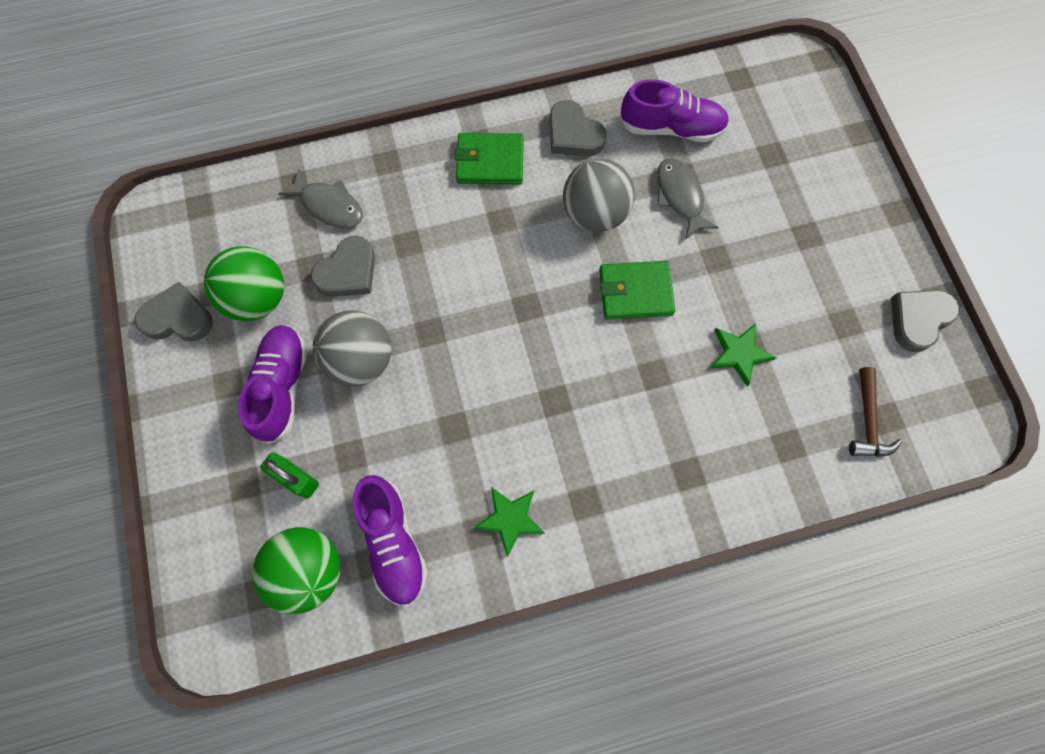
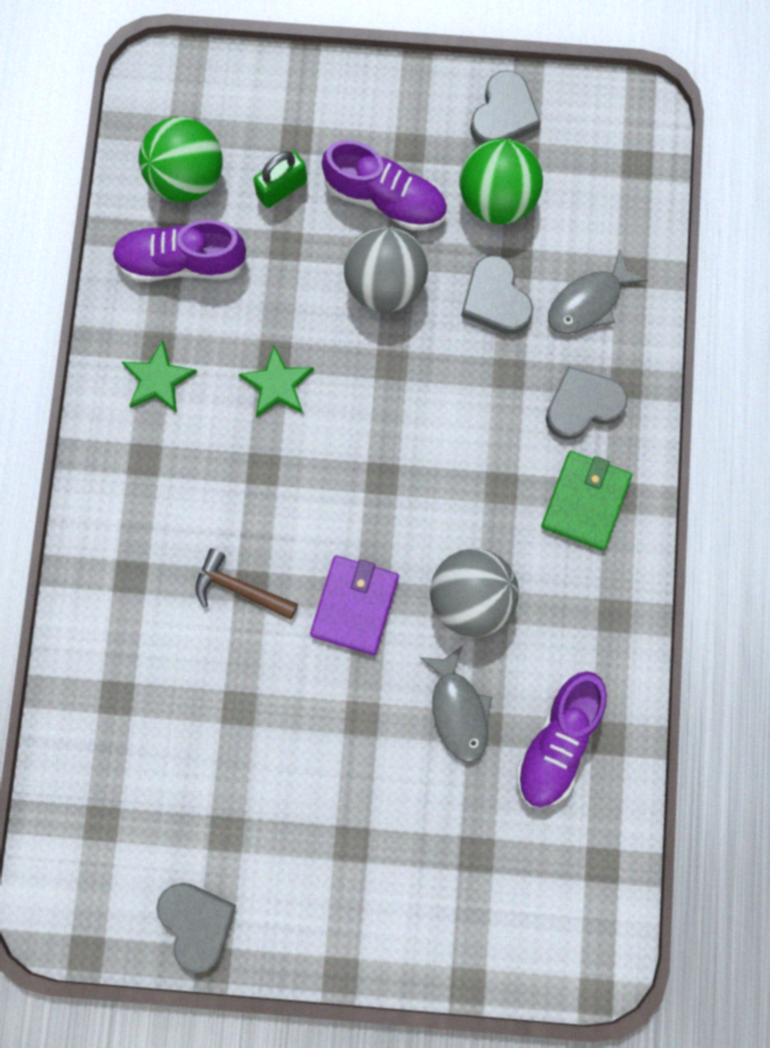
camera: 110 degrees right, 5 degrees up
(573, 134) = (590, 615): grey heart -> grey heart (582, 405)
(635, 292) = (354, 606): green wallet -> purple wallet
(680, 196) = (458, 710): grey fish -> grey fish turned 75 degrees clockwise
(739, 353) = (237, 691): green star -> green star (277, 384)
(867, 421) = (106, 799): brown hammer -> brown hammer (239, 588)

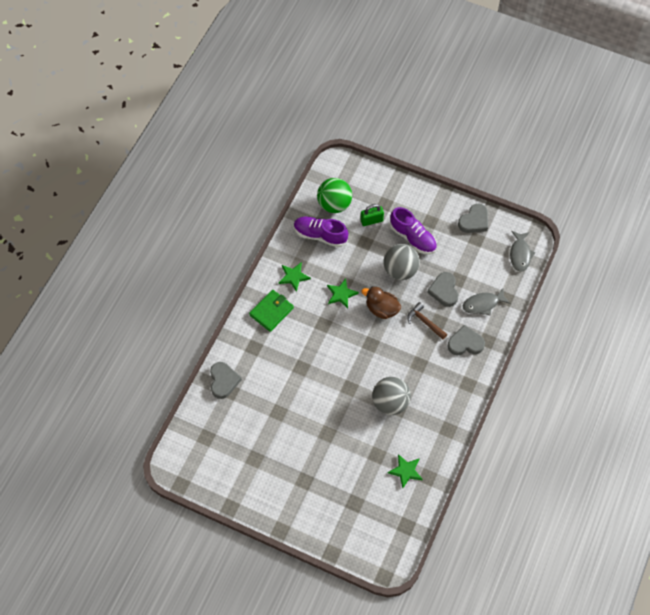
camera: 20 degrees right, 15 degrees down
(197, 923) = (229, 489): grey heart -> grey heart (223, 381)
(239, 588) = (296, 367): brown hammer -> brown hammer (425, 322)
(354, 606) = (341, 389): purple wallet -> none
(377, 389) = (381, 309): none -> brown duck
(458, 710) = (368, 444): grey fish -> grey fish (520, 254)
(497, 199) = (459, 252): green ball -> none
(558, 742) = (405, 471): purple shoe -> green star
(585, 501) = (452, 381): green wallet -> green wallet (271, 311)

